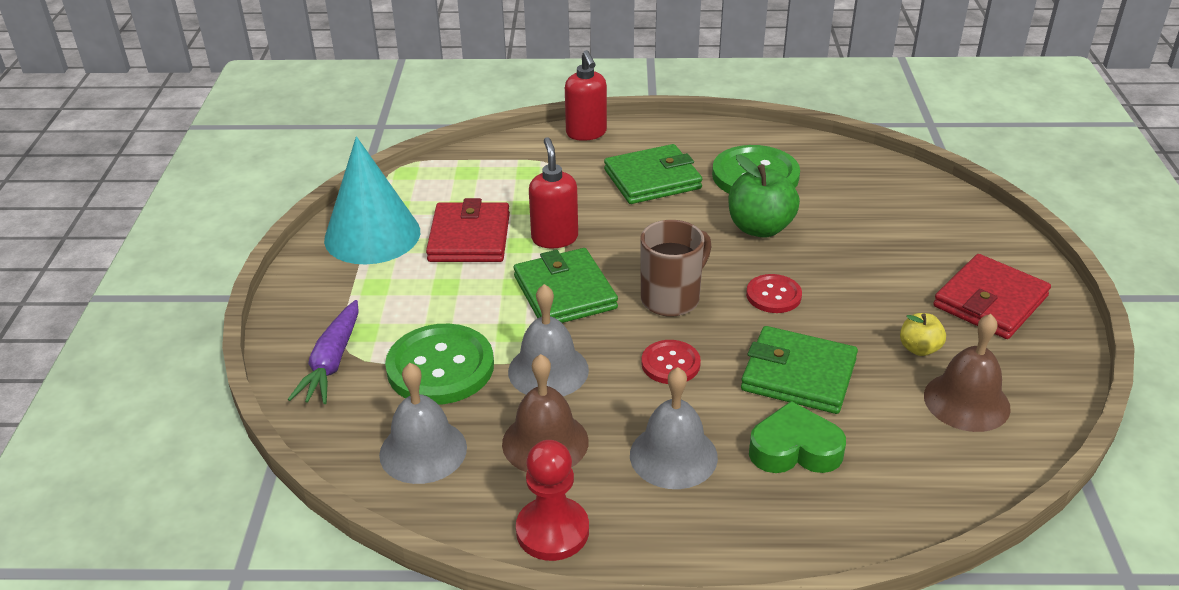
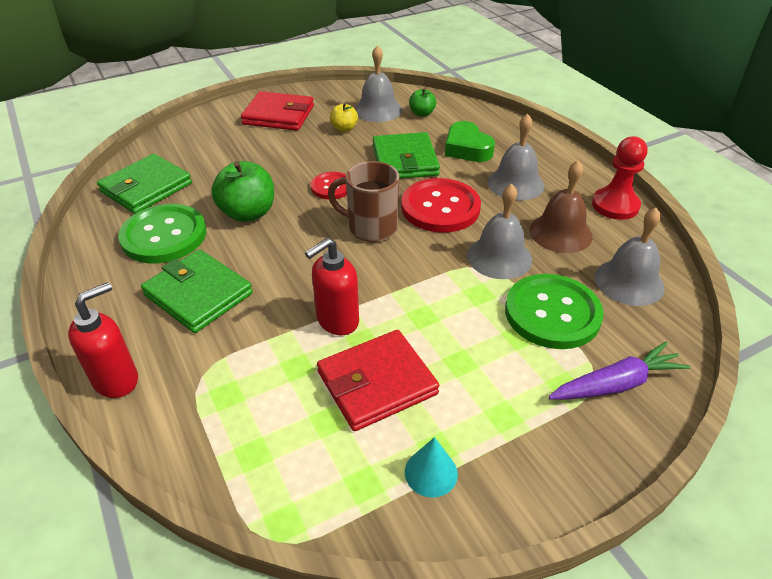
camera: 120 degrees left, 5 degrees up
(372, 235) = (431, 472): turquoise cone -> turquoise cone, size x0.43
(564, 292) = (407, 284): green wallet -> green wallet (146, 187)
(670, 364) = (440, 207): red button -> red button, size x1.82
(932, 445) = (422, 113): none -> green apple
(966, 401) = (378, 110): brown bell -> grey bell

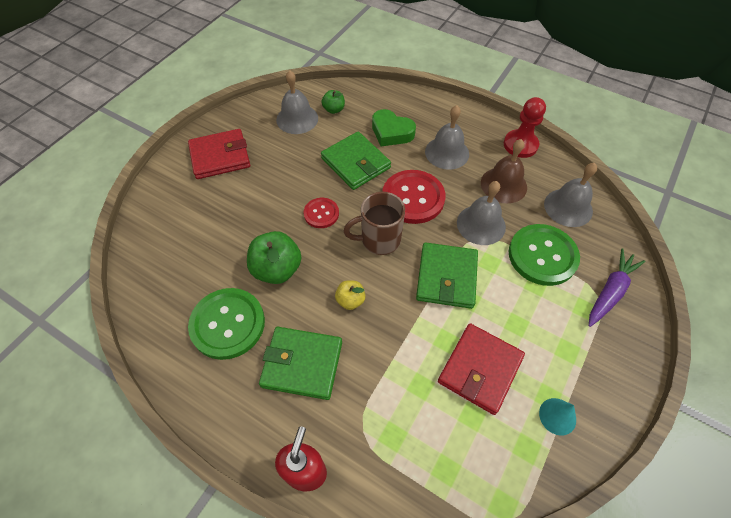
camera: 30 degrees left, 15 degrees up
(146, 187) = (169, 283): green wallet -> green wallet (446, 277)
(337, 321) = (418, 334): red soap dispenser -> none
(344, 129) = (285, 149): yellow apple -> yellow apple (350, 300)

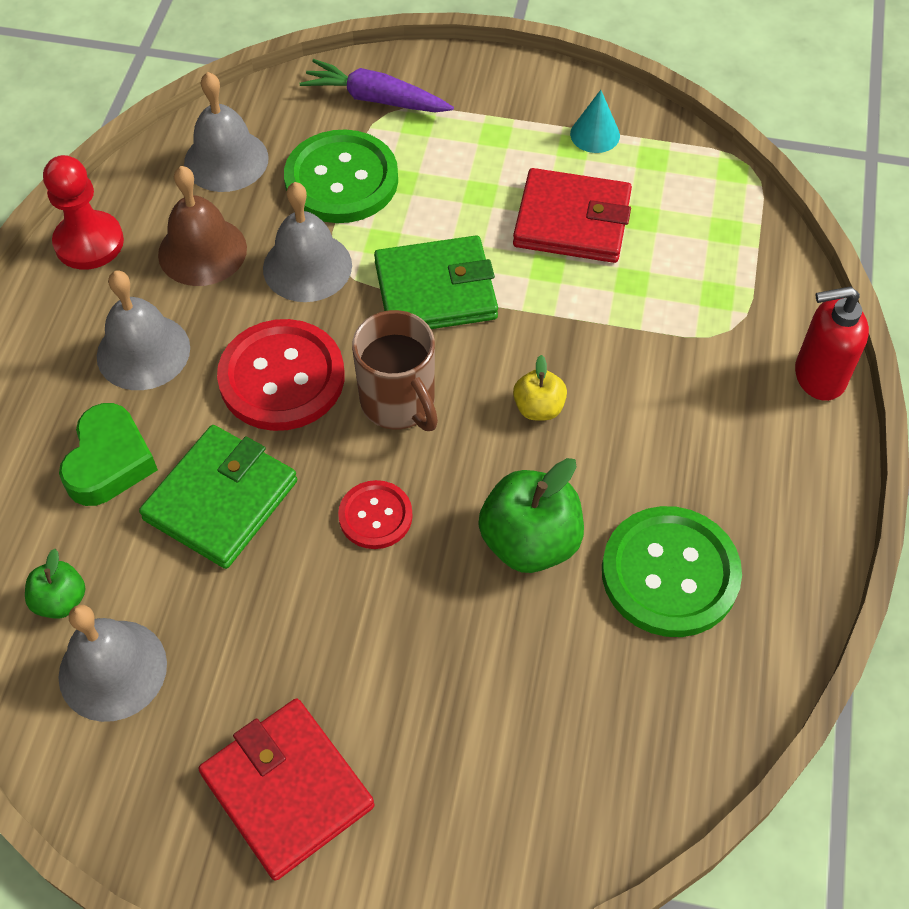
camera: 110 degrees left, 0 degrees up
(302, 364) = (678, 436): green wallet -> none

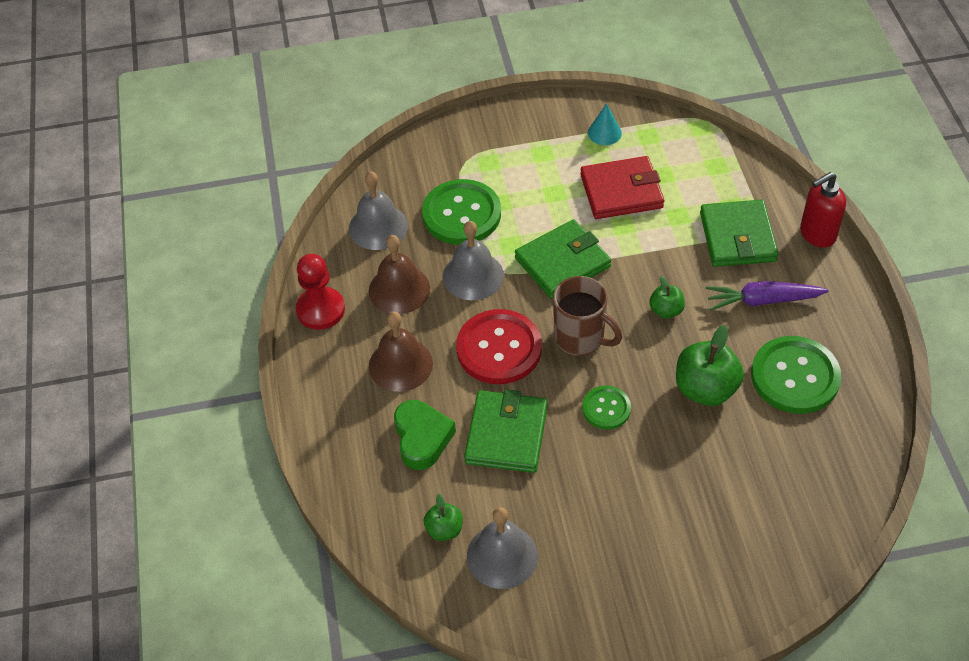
camera: 20 degrees left, 5 degrees down
(143, 351) = (400, 364): grey bell -> brown bell
(287, 790) = (647, 579): red wallet -> none
(375, 99) = (452, 155): purple carrot -> purple carrot (762, 300)
(375, 516) = (606, 408): red button -> green button
(538, 408) = (666, 310): yellow apple -> green apple
(699, 340) = (737, 237): none -> green wallet

